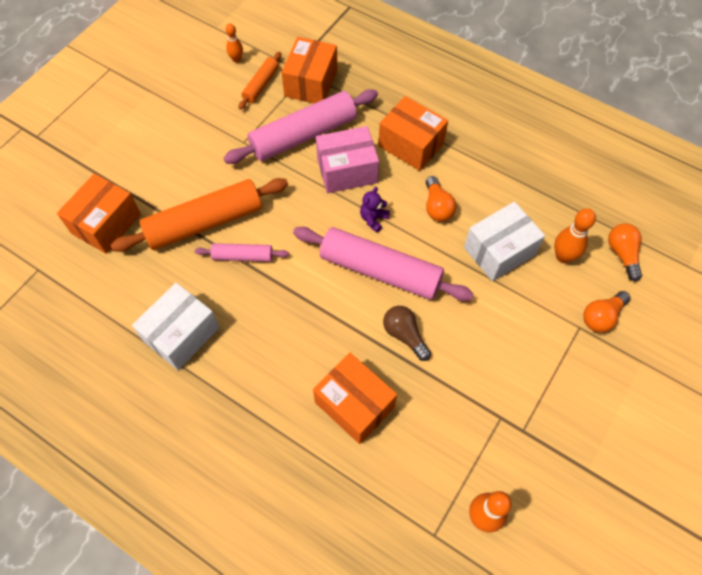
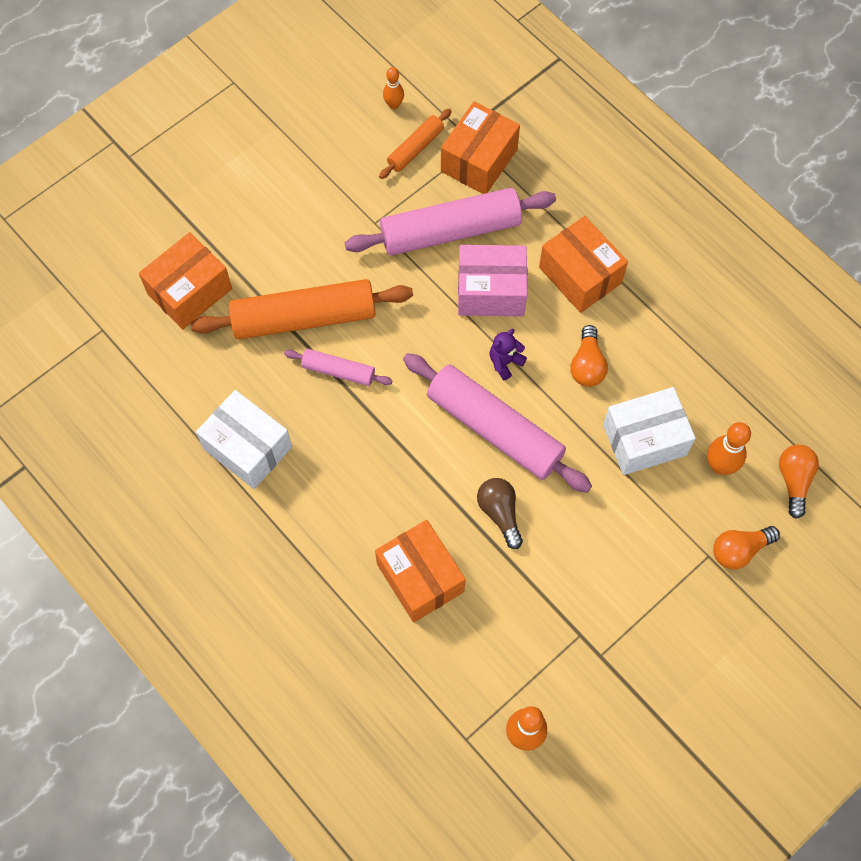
camera: 15 degrees right, 5 degrees up
(181, 334) = (247, 448): white box -> white box turned 75 degrees clockwise

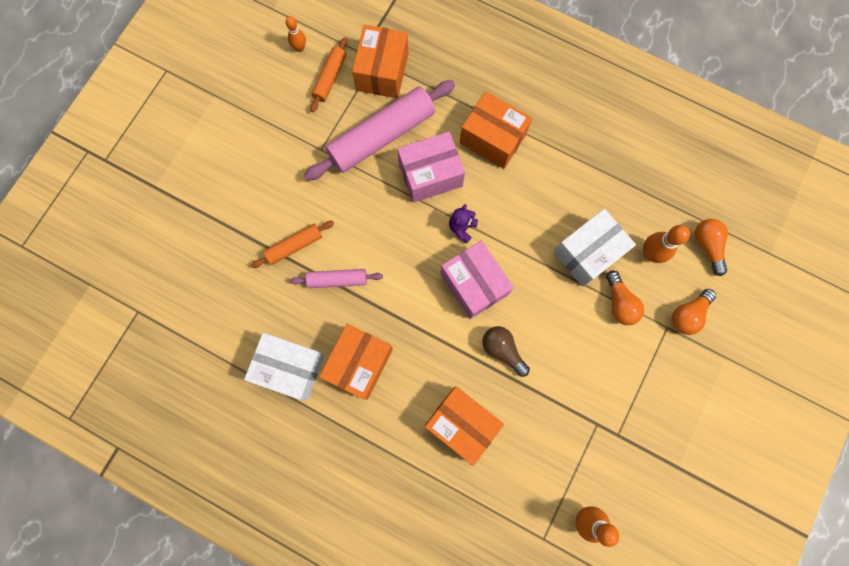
camera: 20 degrees left, 10 degrees up
(190, 291) = (196, 255): orange box -> orange box (359, 363)
(304, 318) = (294, 246): orange rolling pin -> orange rolling pin, size x0.50
(495, 429) = (474, 284): pink rolling pin -> pink box
(587, 365) = (524, 208): orange light bulb -> orange light bulb (619, 303)

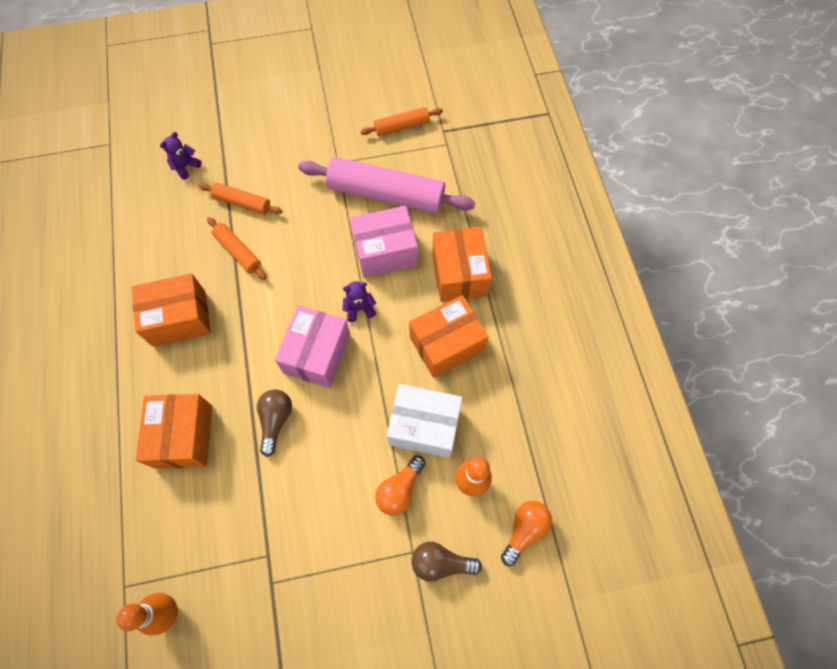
camera: 50 degrees right, 10 degrees down
(218, 266) = (185, 166): none -> purple teddy bear
(290, 368) = (138, 272): white box -> none
(300, 48) = (407, 90): orange bowling pin -> none
(337, 280) = (238, 252): pink rolling pin -> orange rolling pin
(382, 72) = (441, 155): orange box -> orange box (446, 344)
(430, 174) = (385, 251): pink box -> pink box turned 45 degrees counterclockwise
(688, 314) = (441, 563): orange light bulb -> brown light bulb

